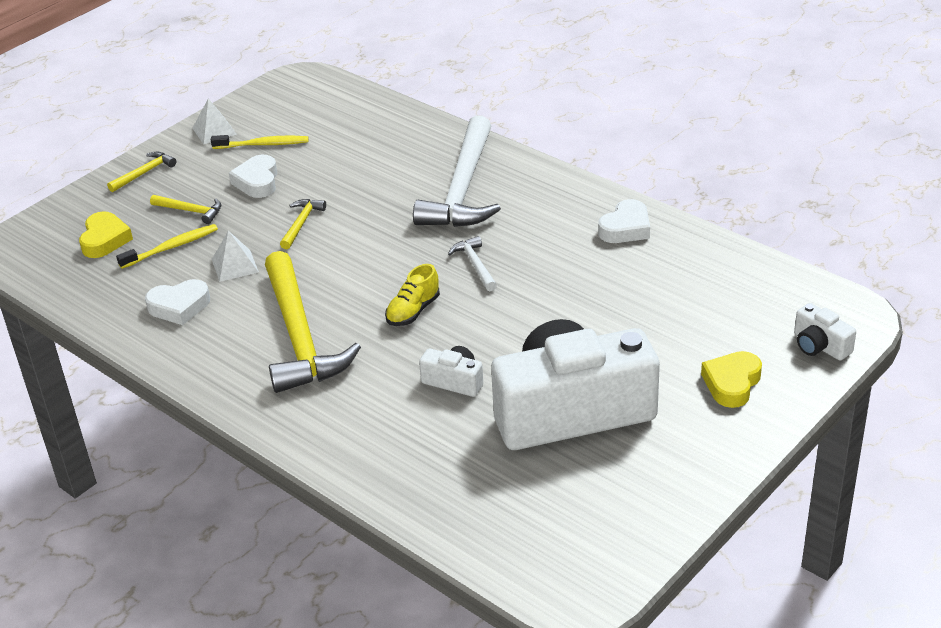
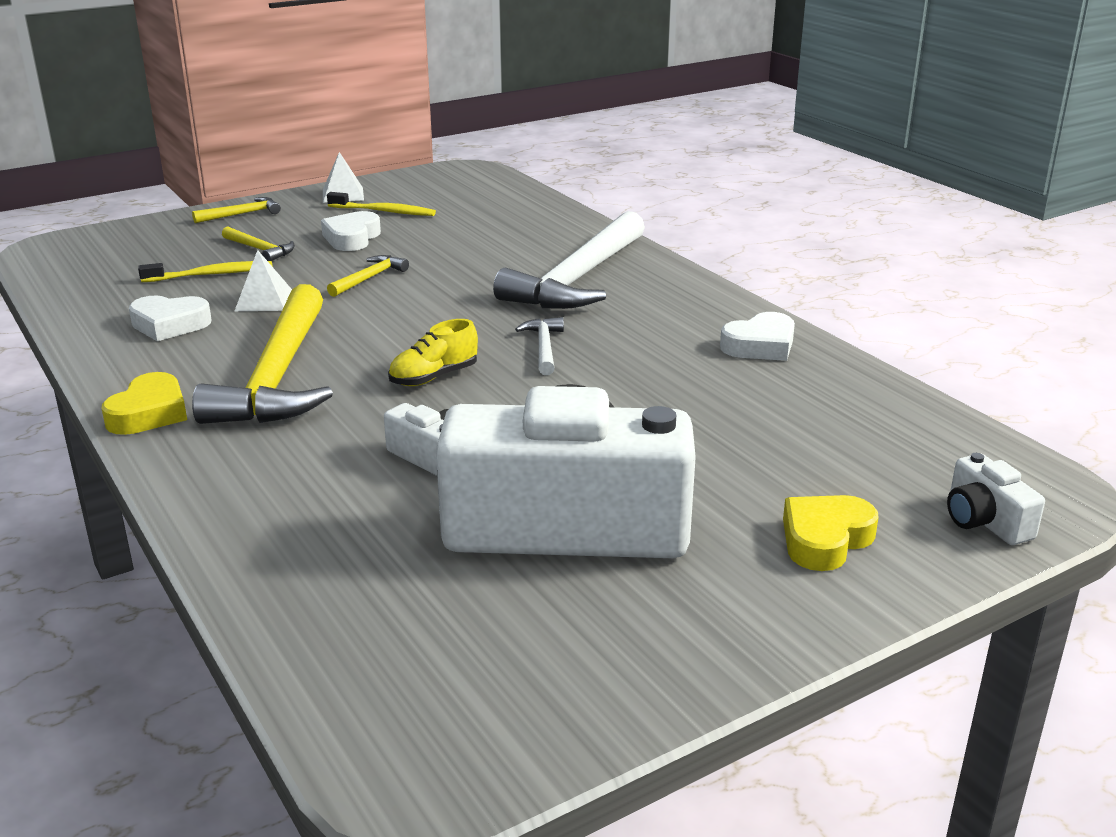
camera: 15 degrees right, 10 degrees down
(105, 240) = (149, 257): yellow heart -> yellow heart (149, 413)

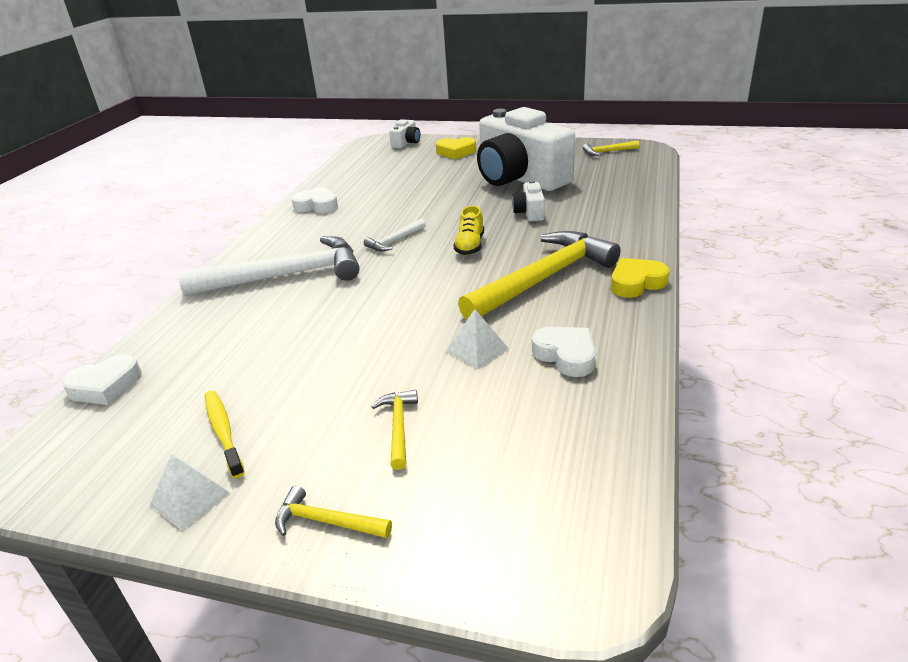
camera: 130 degrees left, 5 degrees up
(211, 274) = (477, 408): yellow toothbrush -> none
(352, 238) = (313, 400): white heart -> white heart (105, 386)
(370, 278) = (381, 338): yellow hammer -> yellow hammer (607, 152)
(434, 377) = (470, 246): yellow shoe -> yellow shoe turned 90 degrees clockwise

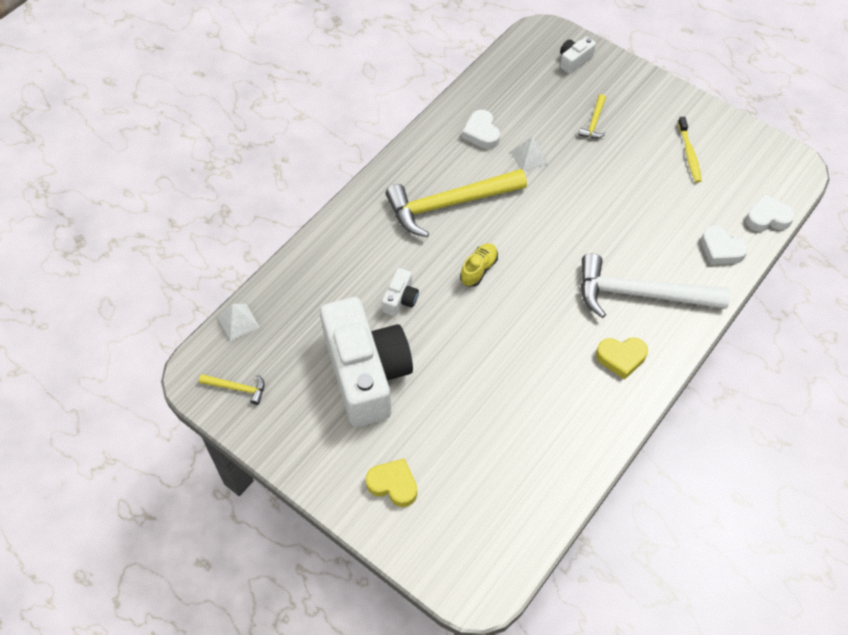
camera: 160 degrees left, 25 degrees up
(190, 499) = (704, 120): white pyramid -> white pyramid (238, 322)
(317, 206) = (593, 416): white heart -> white heart (721, 249)
(326, 521) = (641, 88): yellow hammer -> none
(394, 241) = (537, 307): white hammer -> none
(406, 143) = (438, 557): white camera -> white camera (574, 60)
(636, 283) = (393, 173): yellow heart -> yellow heart (621, 358)

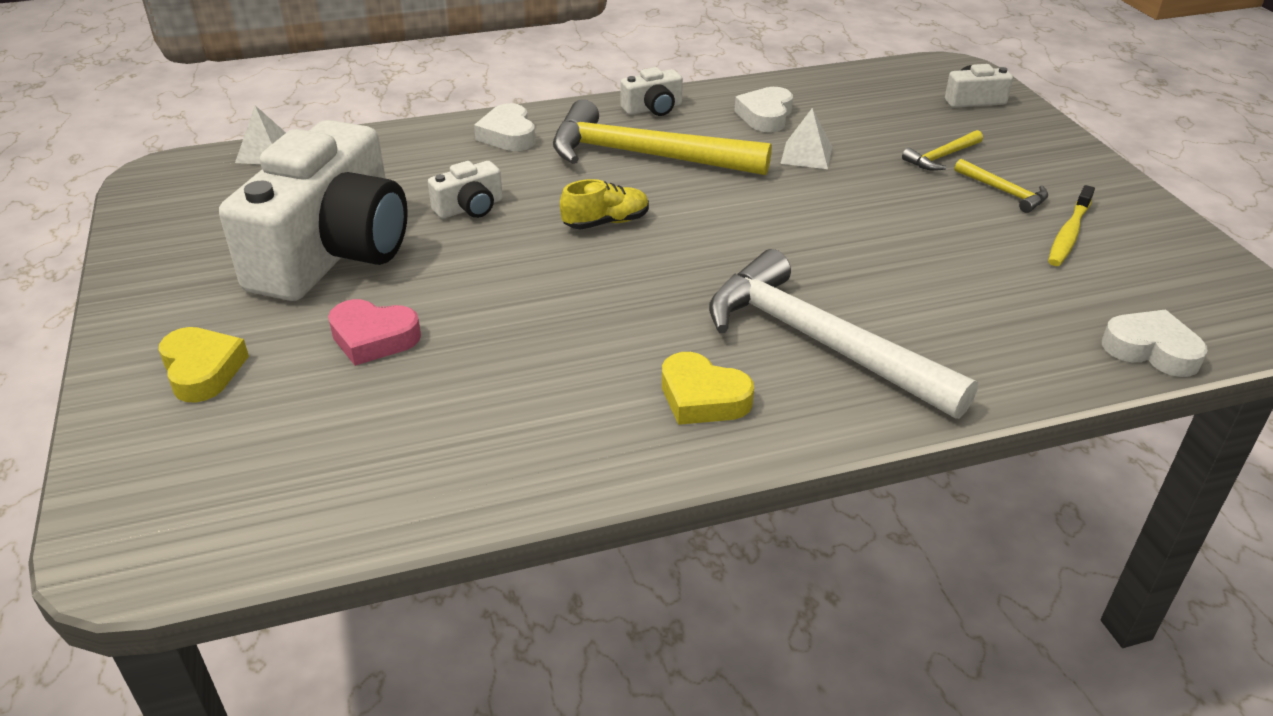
camera: 35 degrees right, 20 degrees down
(237, 388) = (180, 201): yellow hammer -> yellow hammer (1004, 192)
(416, 159) = (653, 108): none -> white camera
(449, 415) = (373, 338): none -> pink heart
(721, 249) = (1021, 351): white heart -> white heart (508, 135)

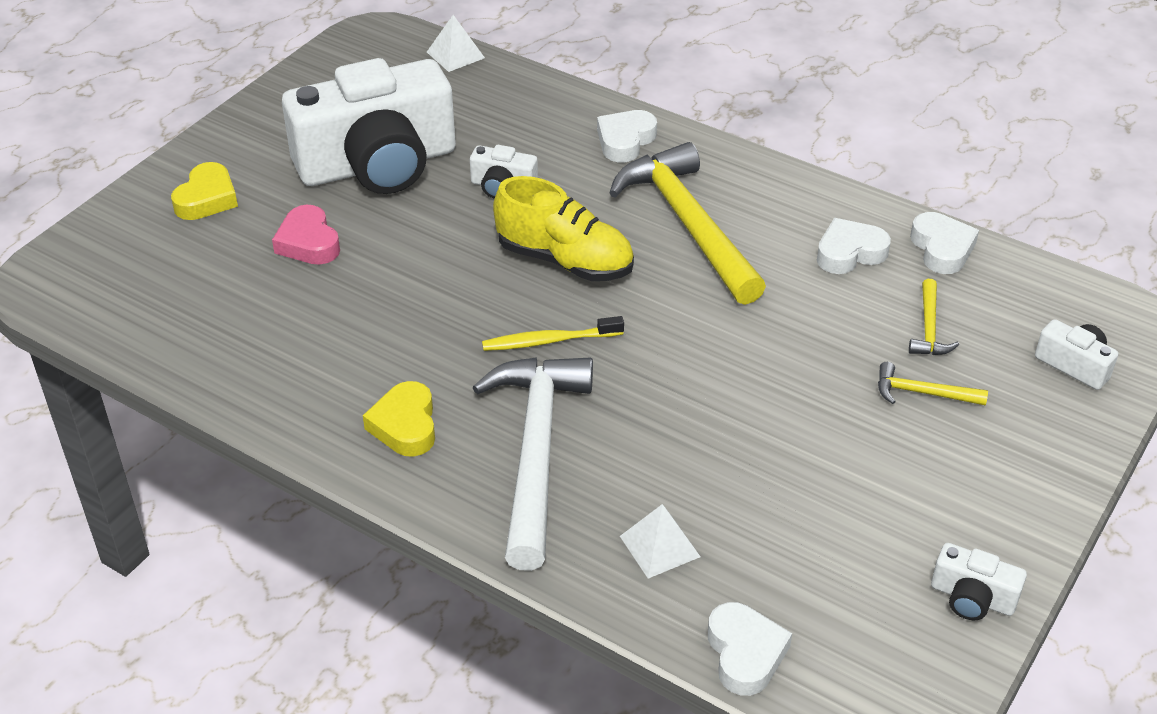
camera: 50 degrees right, 5 degrees up
(606, 222) = (565, 260): yellow shoe -> yellow shoe, size x1.70
(653, 108) = (771, 186): white camera -> white camera (972, 598)
(806, 87) = (942, 248): none -> white heart
(806, 155) = (812, 310): white pyramid -> white pyramid (659, 546)
(1004, 192) = (909, 460): yellow hammer -> yellow hammer (929, 328)
(1069, 234) = (884, 532): yellow toothbrush -> yellow toothbrush (549, 341)

